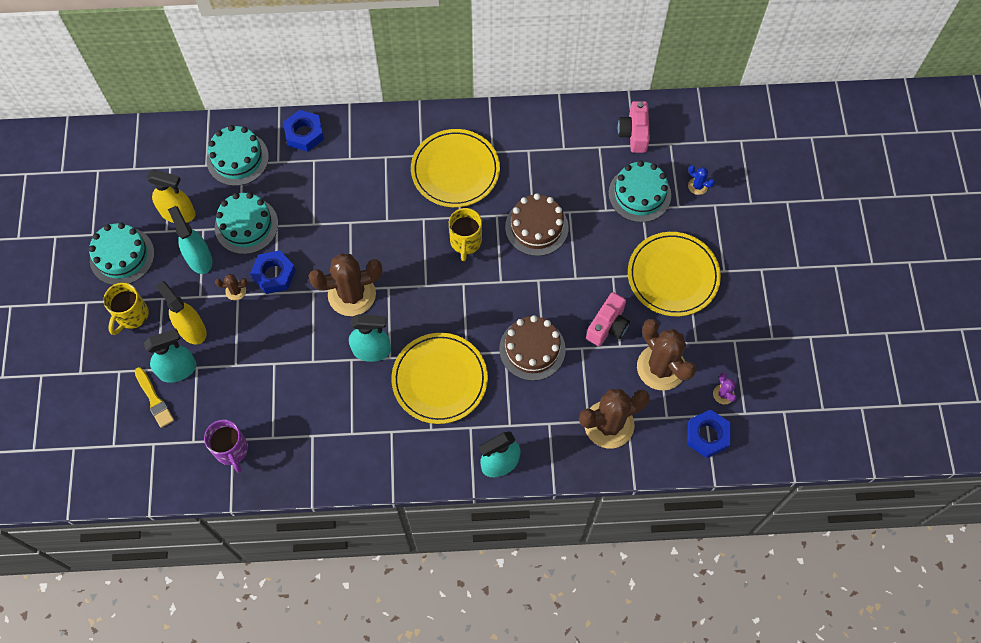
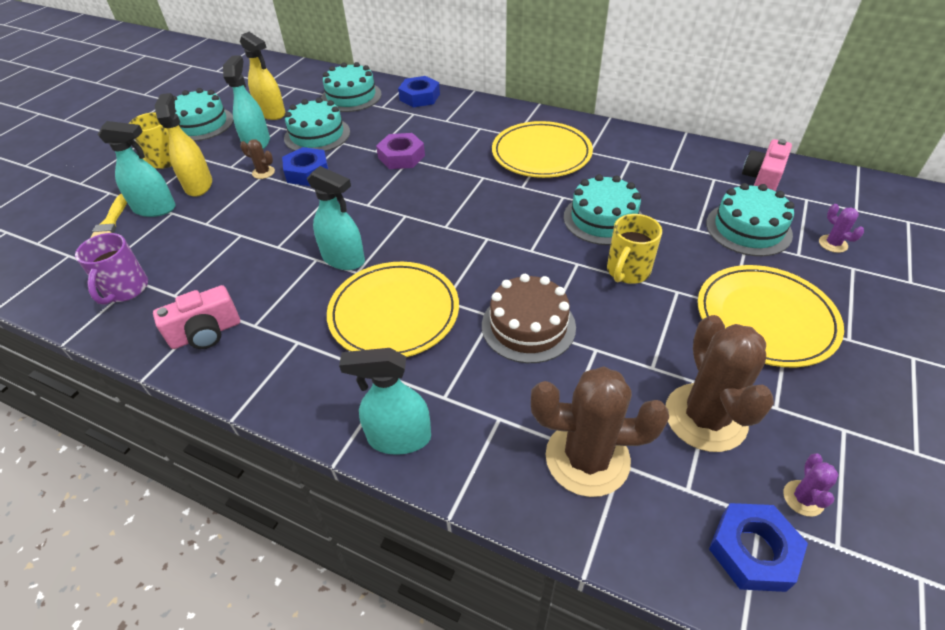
camera: 30 degrees right, 20 degrees down
(341, 222) = (401, 157): none -> purple nut
(352, 294) = (364, 209): brown cactus -> none
(465, 242) = (514, 207): yellow mug -> yellow mug (627, 271)
(536, 227) = (603, 219): brown cake -> turquoise cake
(608, 326) = (645, 339): pink camera -> pink camera (206, 333)
(697, 186) = (833, 244): blue cactus -> purple cactus

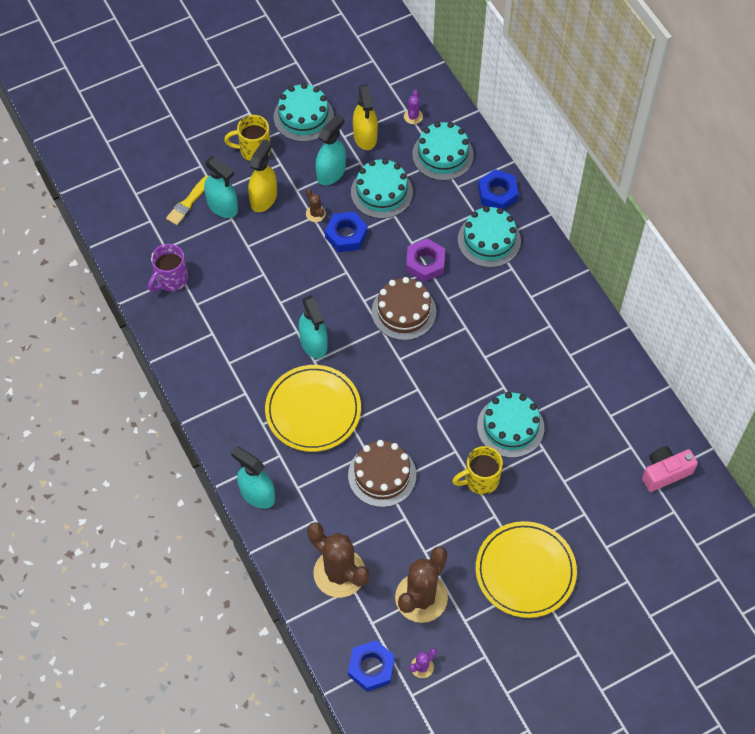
camera: 35 degrees right, 15 degrees up
(206, 333) = (199, 350): pink camera -> none
(414, 194) = (404, 311): none -> brown cake
(541, 154) = (531, 332): yellow plate -> none
(748, 229) = (599, 505): turquoise cake -> turquoise cake (489, 240)
(833, 244) = (640, 556): purple cactus -> purple cactus (413, 116)

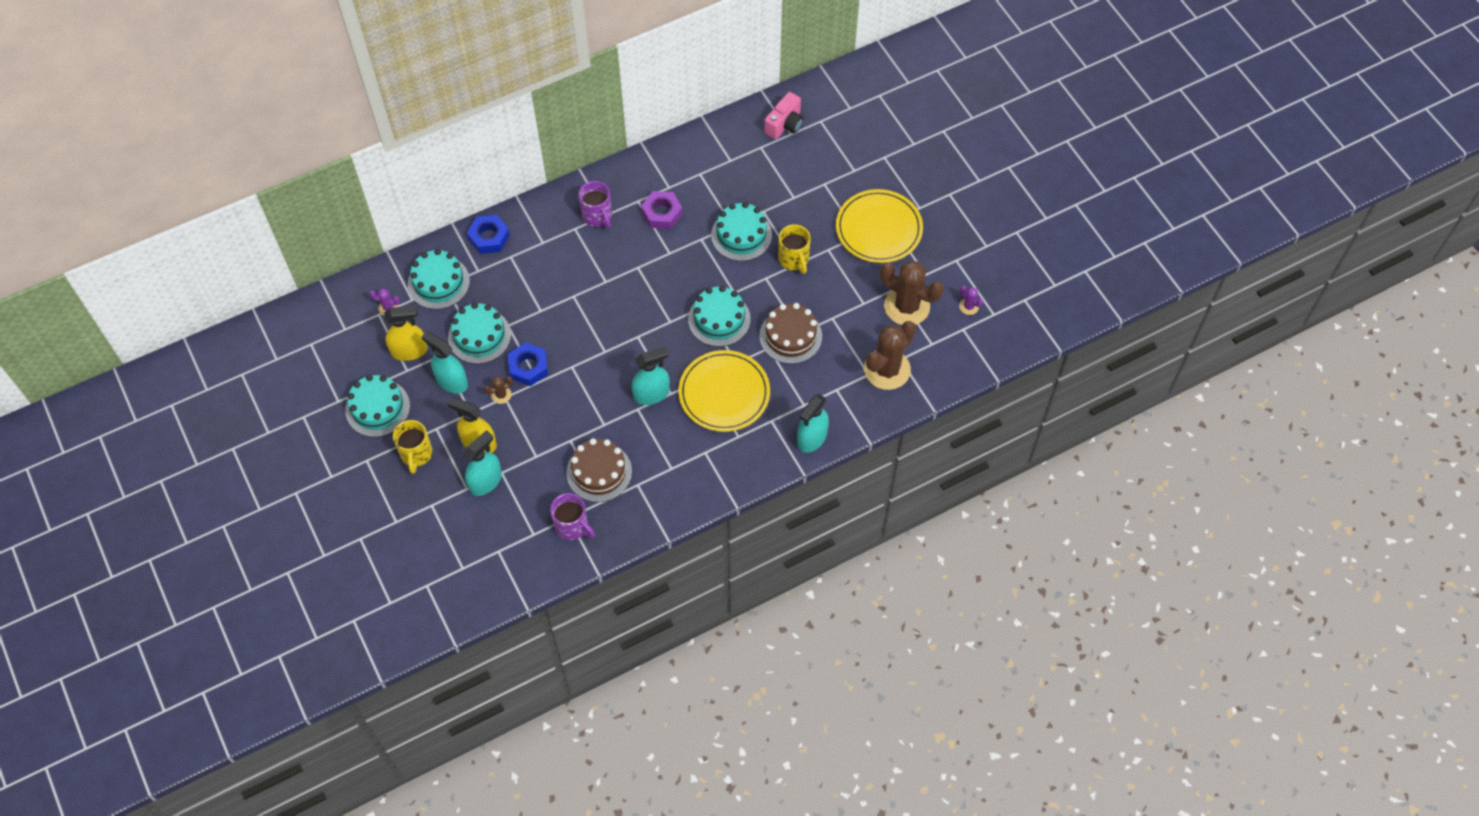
camera: 90 degrees left, 0 degrees up
(188, 202) = (478, 515): yellow brush -> none
(371, 668) = (972, 344): blue nut -> none
(404, 311) = (618, 317): brown cake -> brown cake (599, 472)
(425, 263) = (565, 299): purple nut -> purple nut (662, 213)
(489, 240) = (542, 246): turquoise cake -> turquoise cake (719, 319)
(528, 288) = (597, 216): none -> purple mug
(665, 473) = (785, 124): pink camera -> pink camera turned 120 degrees counterclockwise

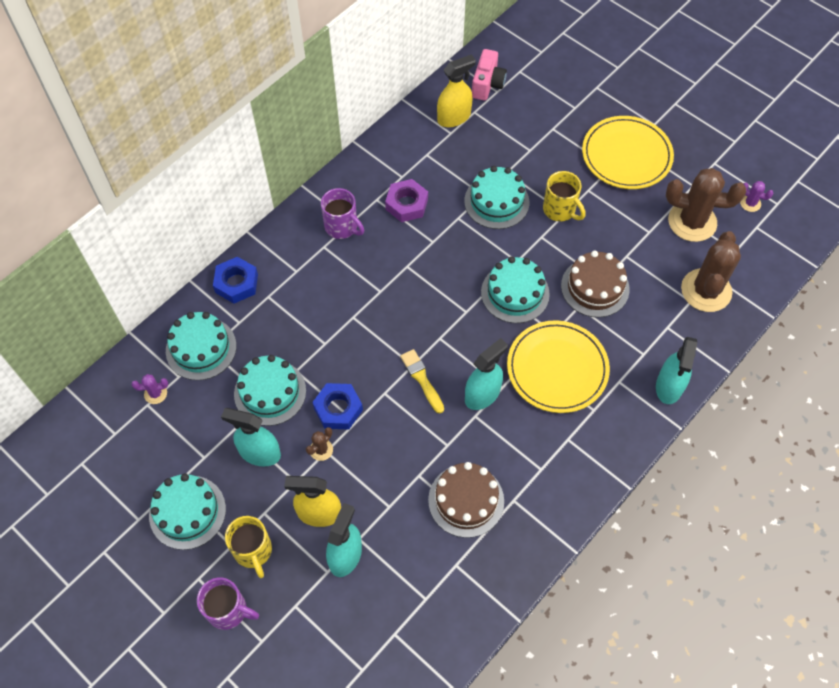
camera: 20 degrees left, 0 degrees up
(409, 351) = (198, 434): yellow spray bottle -> yellow spray bottle (454, 117)
(572, 526) = (465, 574): purple mug -> purple mug (228, 610)
(607, 365) = (422, 379): none -> yellow brush

